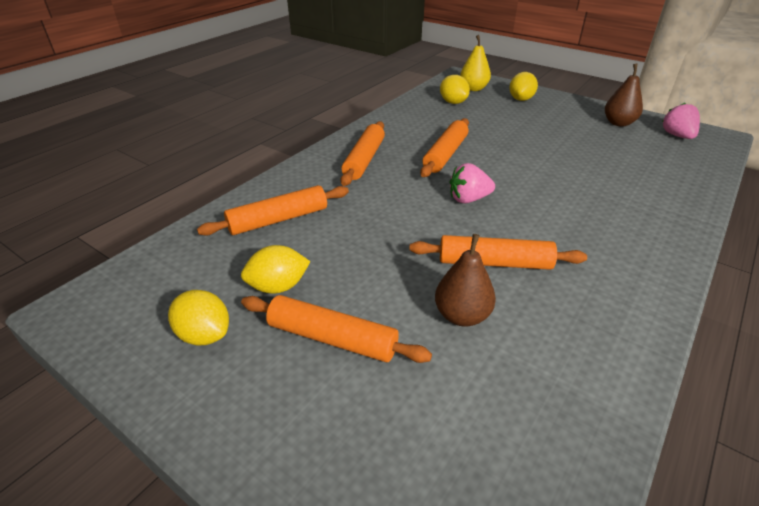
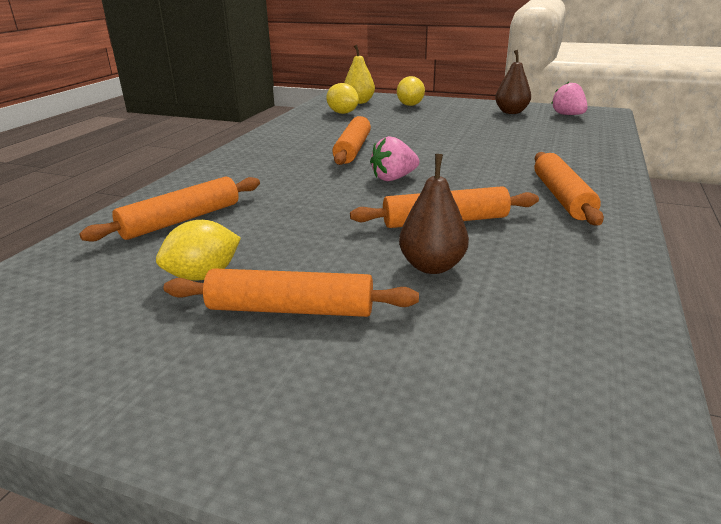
camera: 15 degrees left, 10 degrees down
(204, 335) = (120, 334): yellow lemon -> none
(364, 160) = (265, 162): orange rolling pin -> orange rolling pin (561, 197)

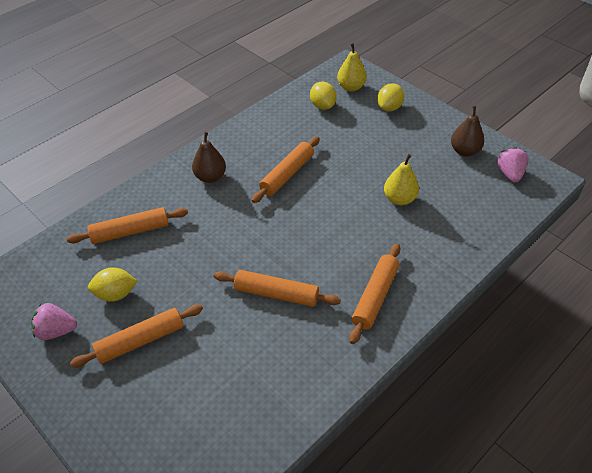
camera: 25 degrees right, 20 degrees up
(290, 309) = (140, 341): orange rolling pin -> orange rolling pin turned 60 degrees counterclockwise
(393, 178) = (284, 228): pink strawberry -> pink strawberry (56, 331)
(432, 266) = (233, 335): brown pear -> brown pear (210, 177)
(491, 141) = (399, 199): none -> yellow pear

